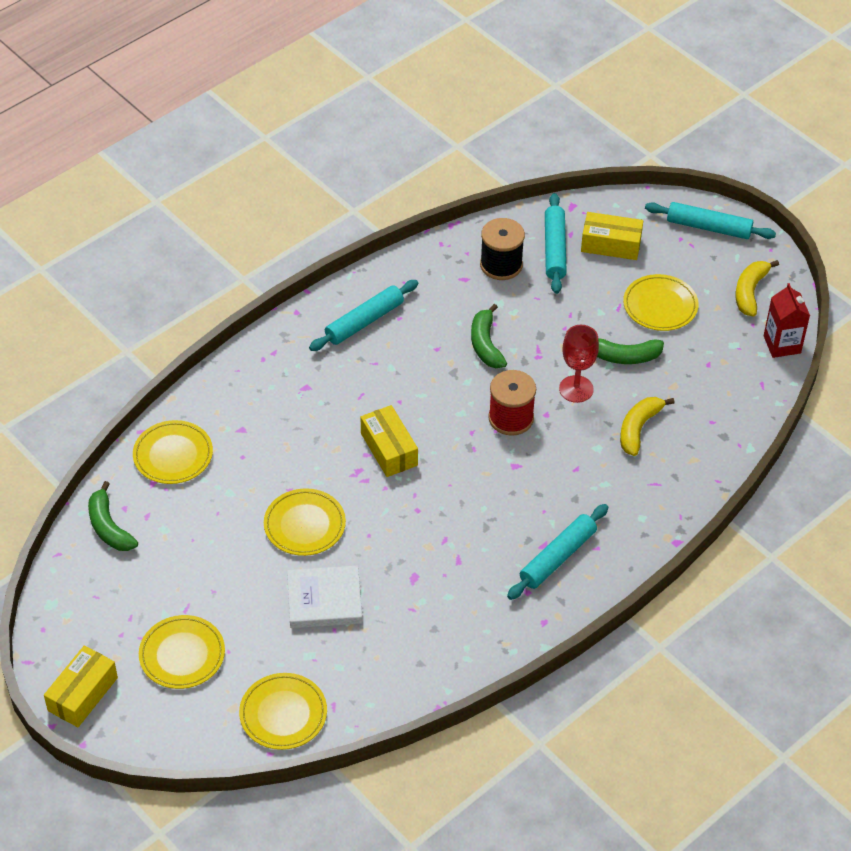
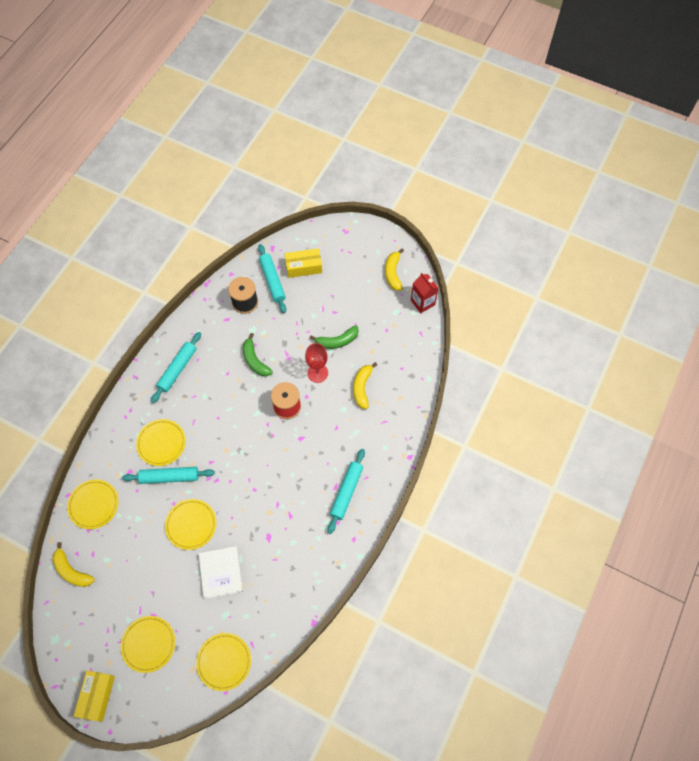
camera: 20 degrees left, 15 degrees up
(109, 527) = (72, 571): green banana -> yellow banana
(324, 600) = (221, 573): white book -> white book turned 75 degrees counterclockwise
(389, 449) = (223, 453): yellow box -> none
(660, 306) = (346, 299): yellow plate -> yellow plate (161, 443)
(708, 227) = (355, 237): turquoise rolling pin -> turquoise rolling pin (169, 477)

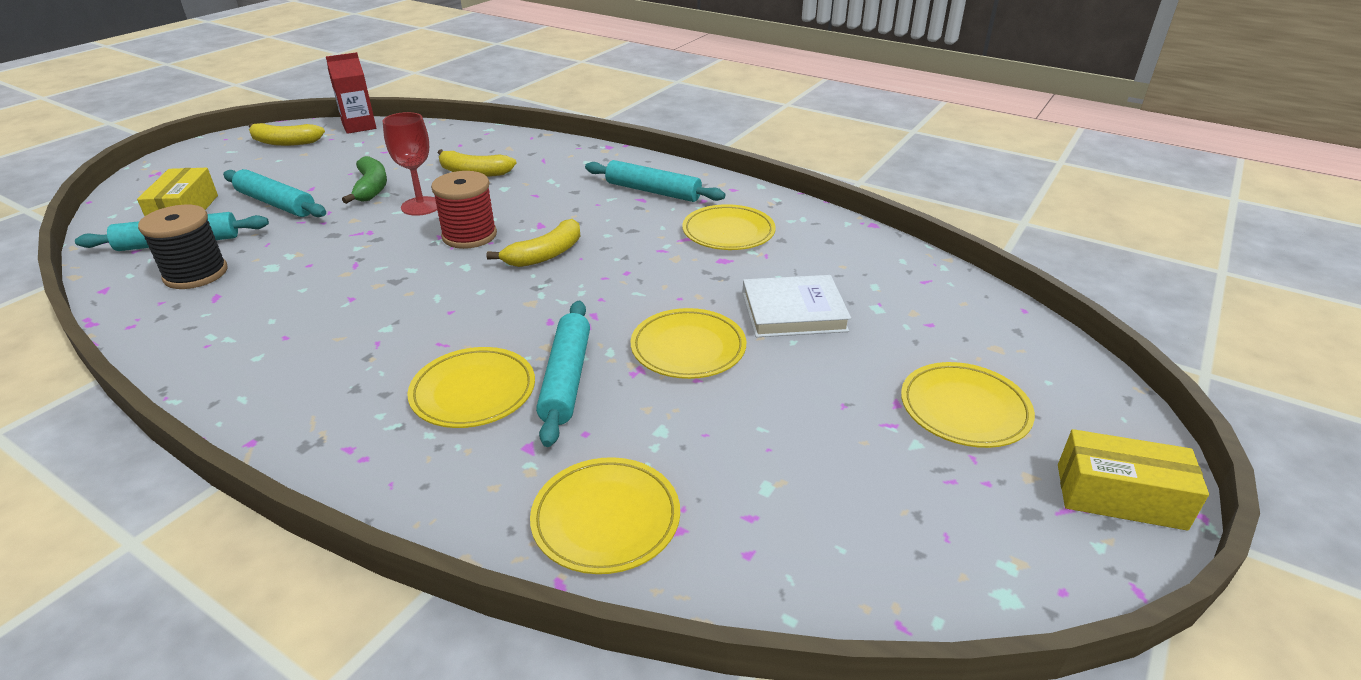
camera: 85 degrees left, 30 degrees down
(72, 571) = (800, 563): yellow banana -> yellow banana (545, 254)
(178, 369) = (287, 366): turquoise rolling pin -> turquoise rolling pin (276, 203)
(224, 662) = (967, 310): yellow plate -> yellow plate (728, 232)
(255, 360) = (346, 265): green banana -> none

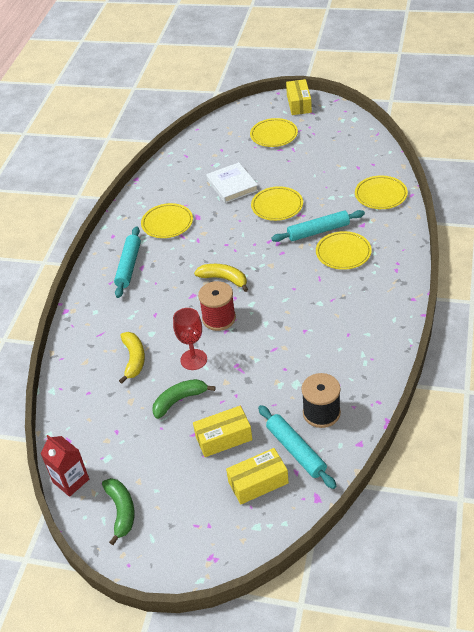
camera: 105 degrees left, 10 degrees up
(276, 203) = (223, 438): turquoise rolling pin -> yellow box
(285, 142) = (121, 511): yellow banana -> green banana

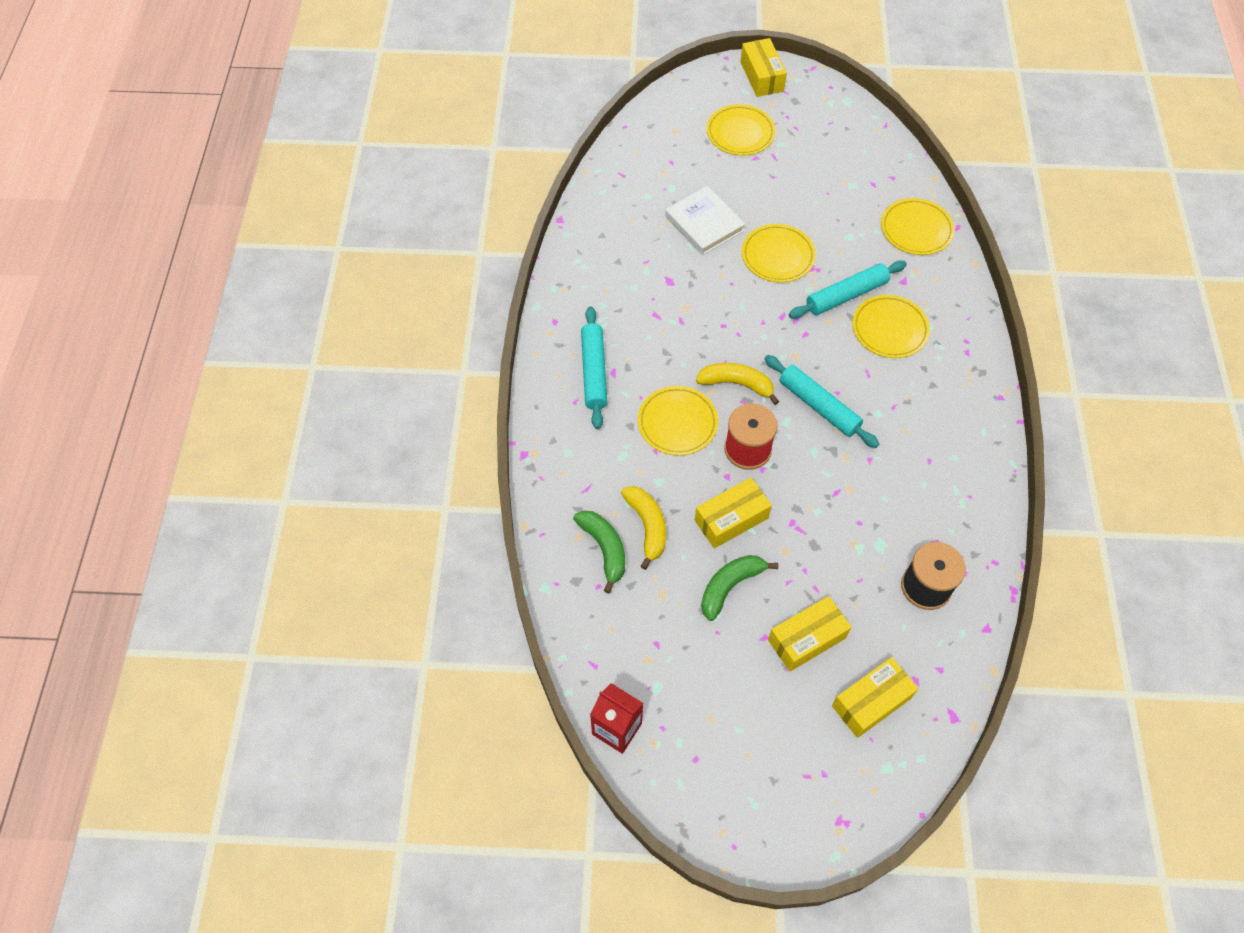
camera: 15 degrees left, 15 degrees up
(121, 511) = (701, 767): green banana -> green banana (604, 549)
(167, 223) = (628, 294): yellow plate -> yellow plate (677, 423)
(193, 359) = (731, 519): red goblet -> yellow box
(296, 451) = (907, 648): turquoise rolling pin -> turquoise rolling pin (818, 406)

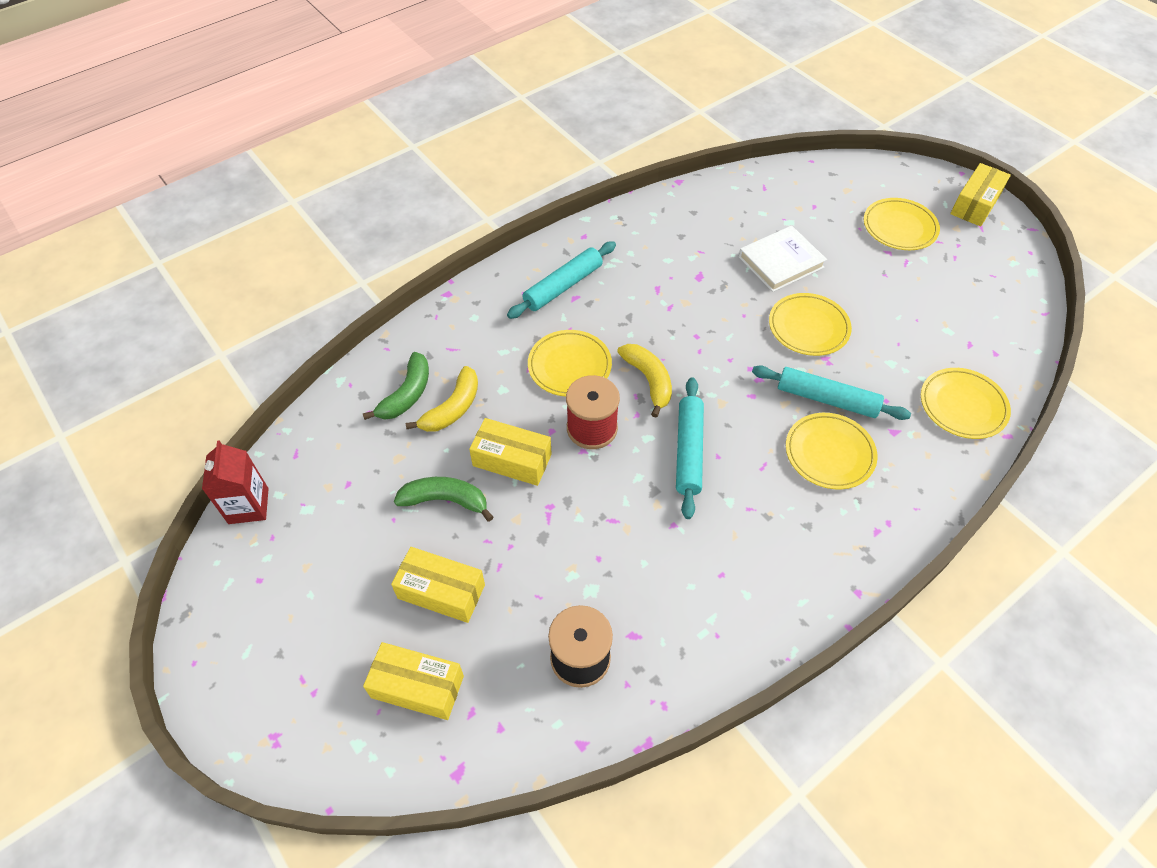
camera: 50 degrees right, 5 degrees down
(704, 224) = (781, 262): white book -> white book turned 45 degrees clockwise

